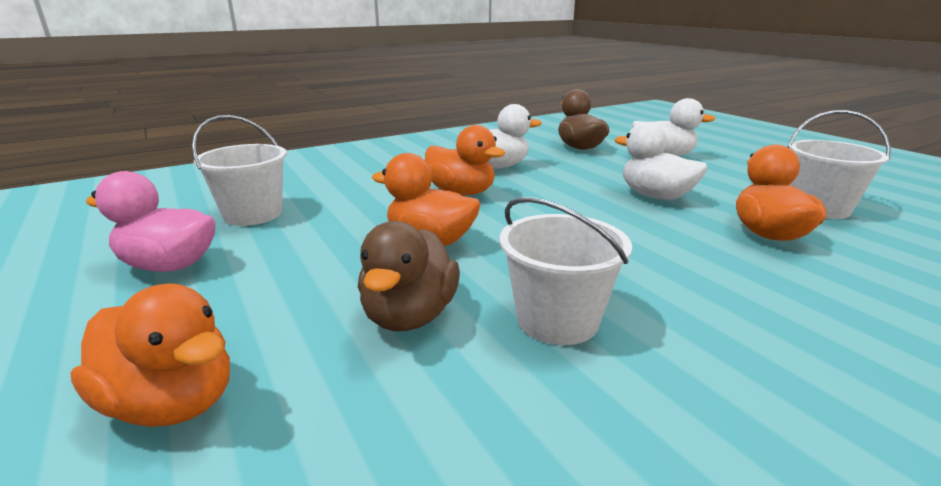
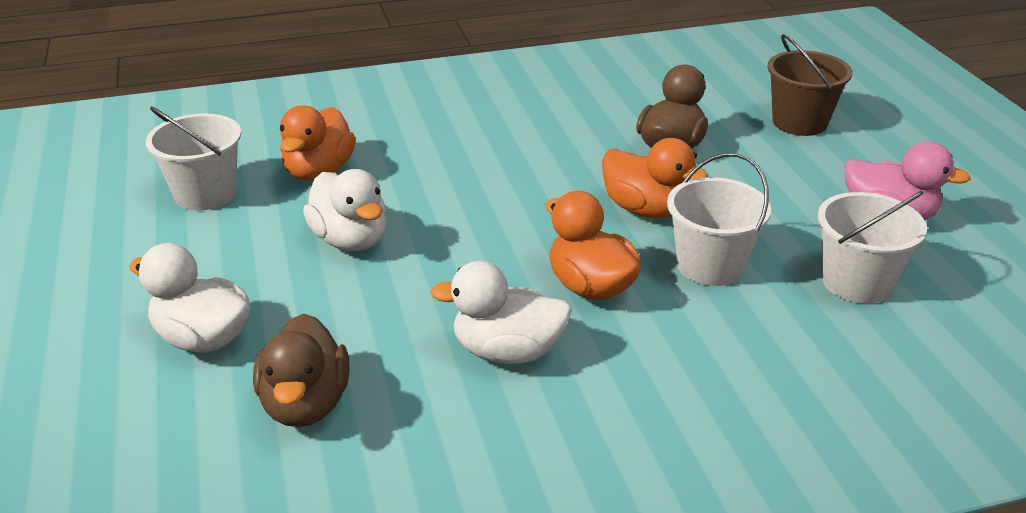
camera: 165 degrees left, 10 degrees up
(172, 403) = (799, 122): orange duck -> brown bucket
(557, 320) = (572, 131): white bucket -> white bucket (710, 266)

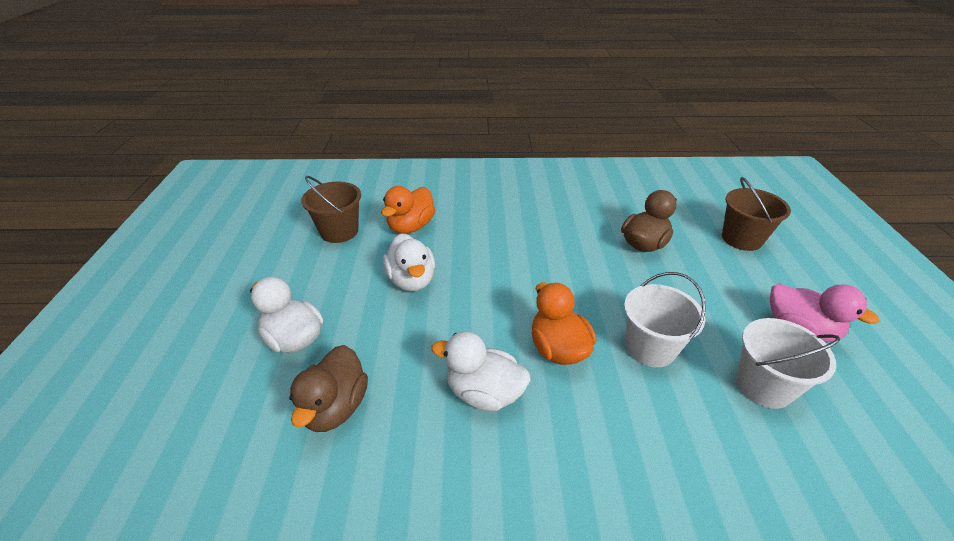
camera: 15 degrees right, 5 degrees up
(205, 194) = (339, 231): white bucket -> brown bucket
(646, 210) = (614, 291): orange duck -> none

